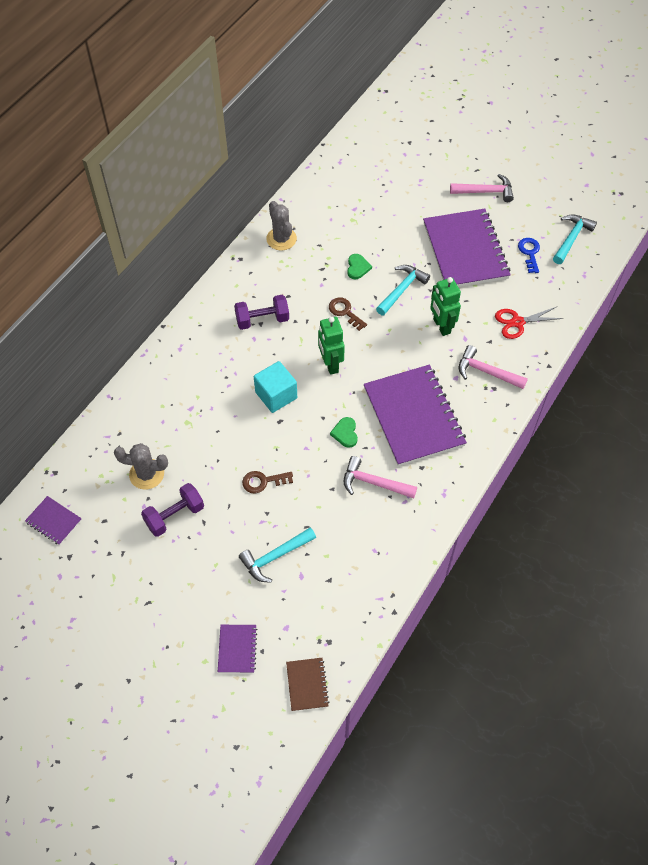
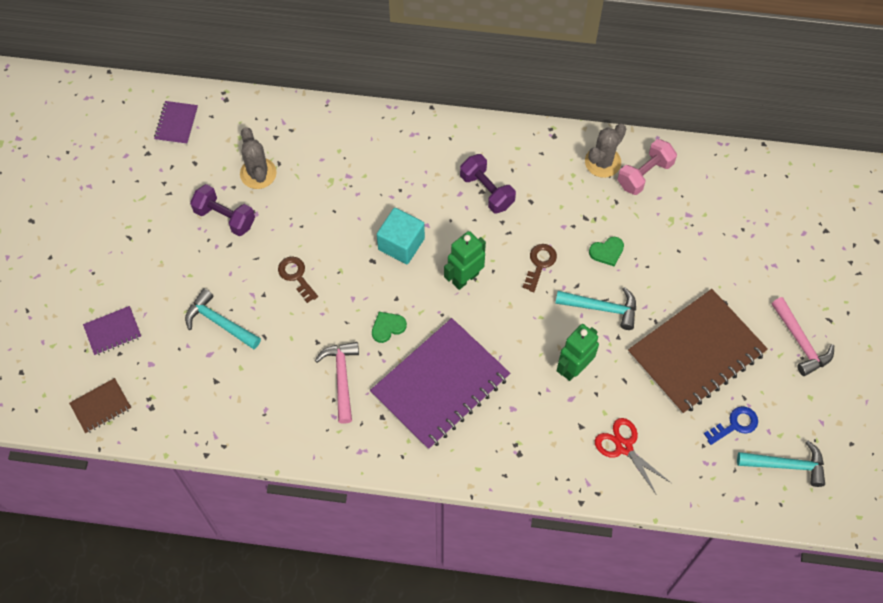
camera: 65 degrees right, 5 degrees up
(307, 219) = (644, 174): none -> pink dumbbell
(465, 251) = (696, 353): purple notebook -> brown notebook
(486, 372) = (537, 437): pink hammer -> none

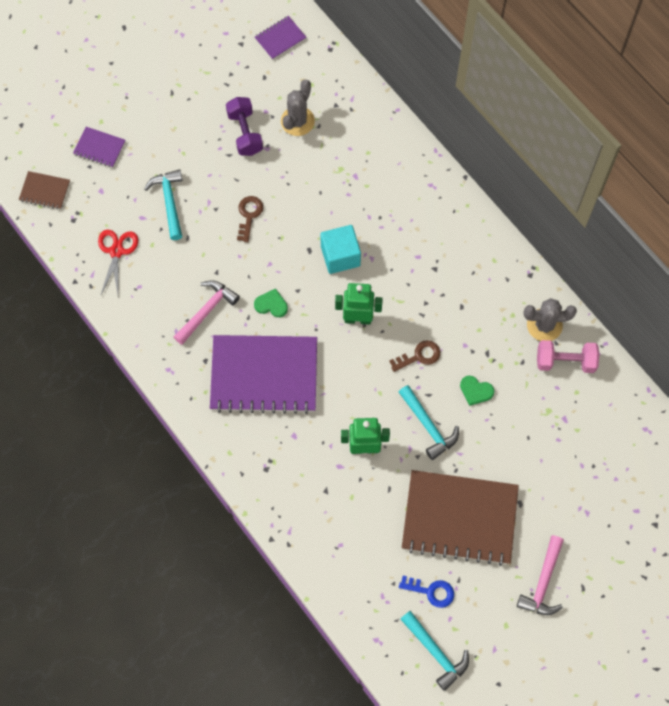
camera: 45 degrees right, 5 degrees up
(487, 191) = (438, 271): purple dumbbell -> none
(624, 447) = (339, 531): red scissors -> red scissors (117, 251)

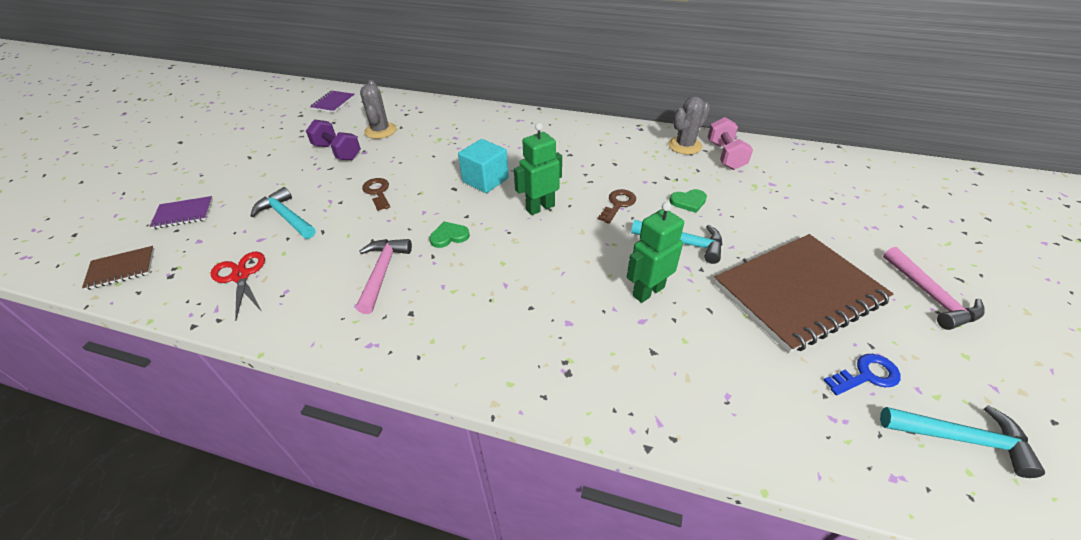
camera: 35 degrees left, 25 degrees down
(264, 375) = (488, 290): purple notebook -> none
(565, 361) = (725, 155): pink dumbbell -> pink dumbbell turned 60 degrees counterclockwise

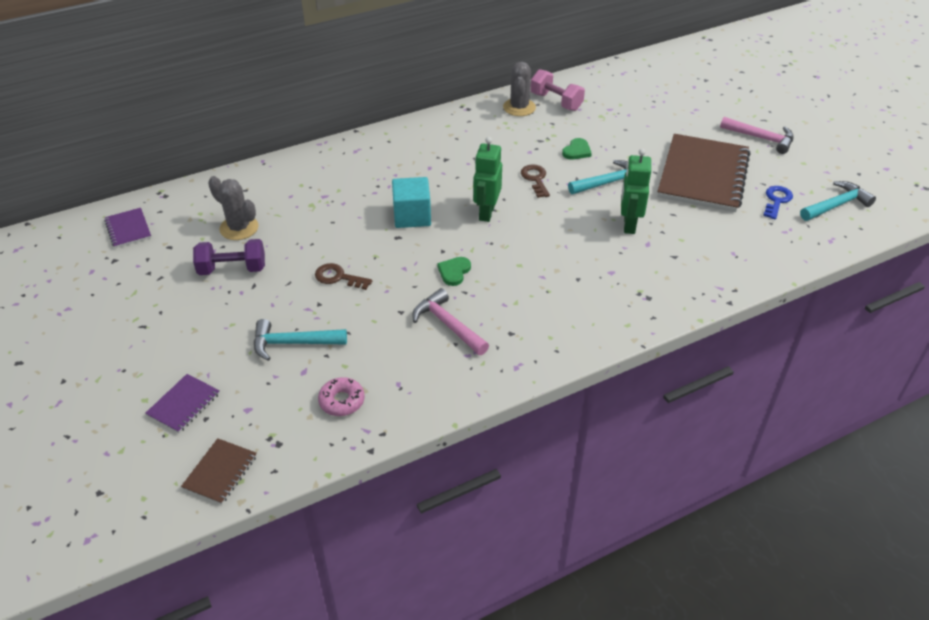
camera: 45 degrees left, 0 degrees up
(241, 276) = (342, 401): red scissors -> pink donut

